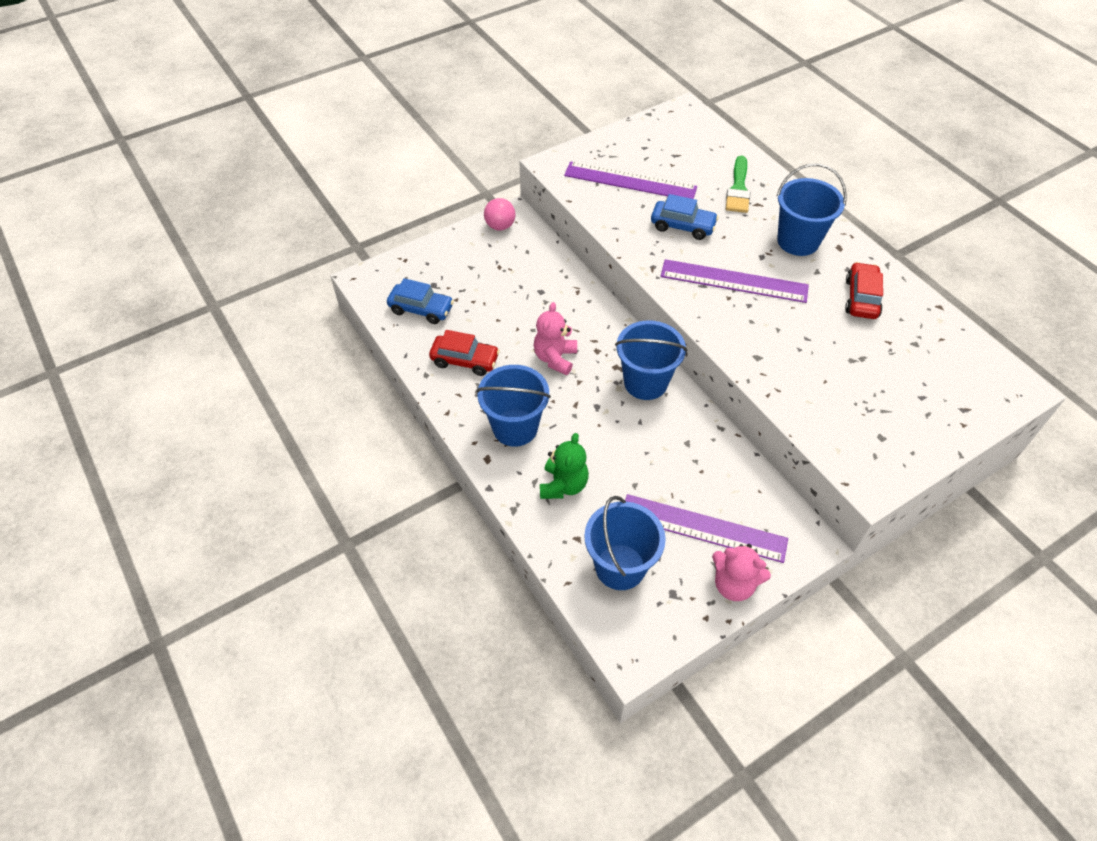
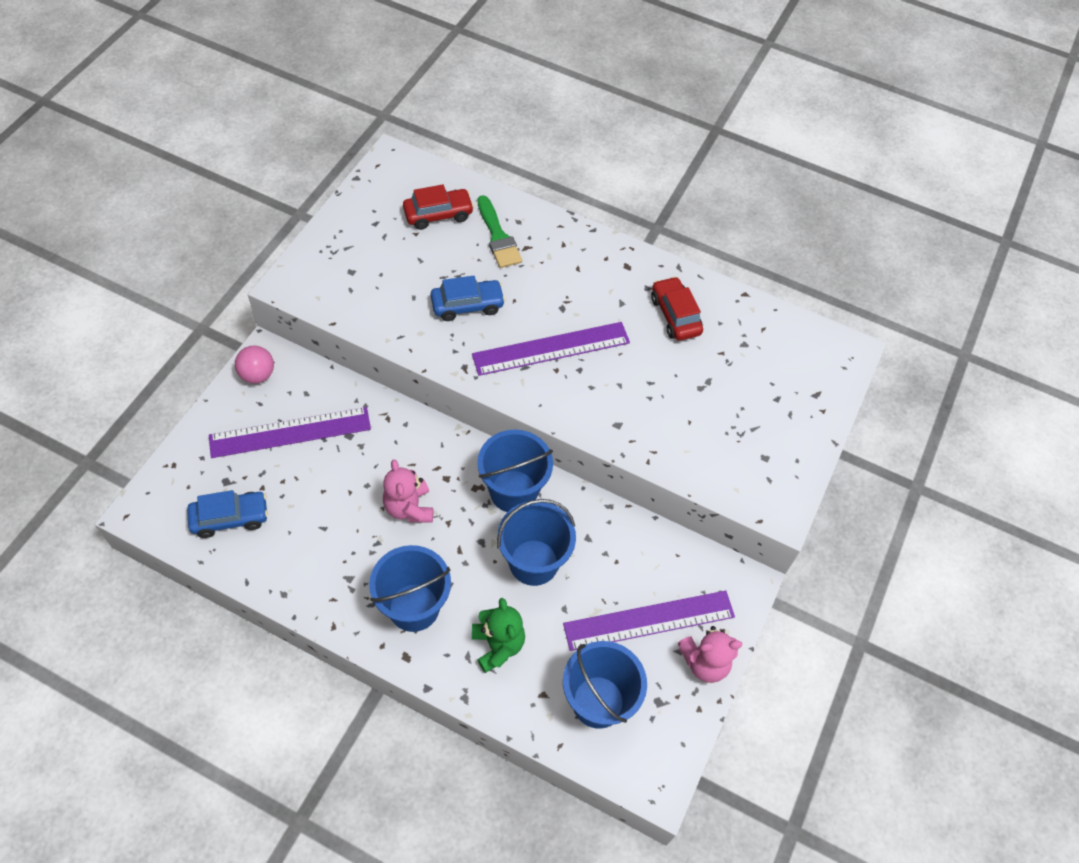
camera: 35 degrees left, 5 degrees up
(465, 360) = (316, 556): red car -> red car (438, 214)
(630, 181) = (384, 272): purple ruler -> purple ruler (290, 432)
(798, 241) = (586, 275): blue bucket -> blue bucket (533, 562)

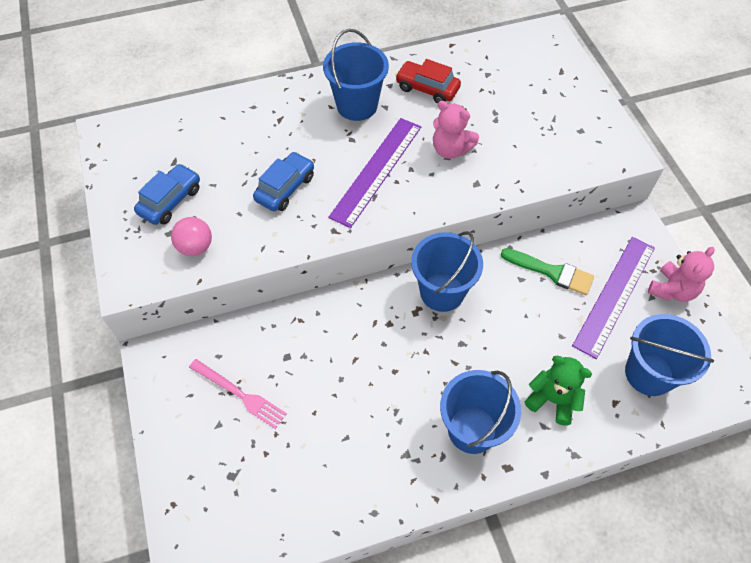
camera: 40 degrees left, 0 degrees up
(230, 518) = (267, 499): blue car -> blue car (170, 201)
(257, 374) = (163, 376): pink ball -> pink ball (195, 247)
(290, 432) = (240, 394): purple ruler -> pink fork
(409, 507) = (388, 366): pink teddy bear -> pink teddy bear (450, 149)
(438, 214) = (189, 144): red car -> none
(498, 237) = (251, 127): green brush -> green brush (552, 272)
(533, 562) = (509, 325): blue bucket -> blue bucket (357, 105)

